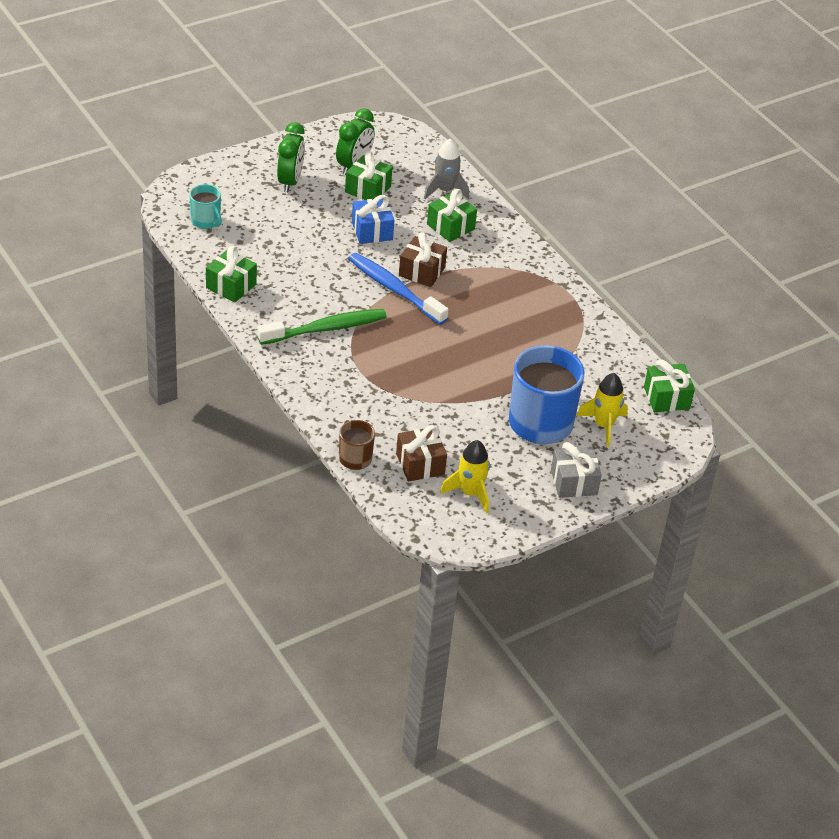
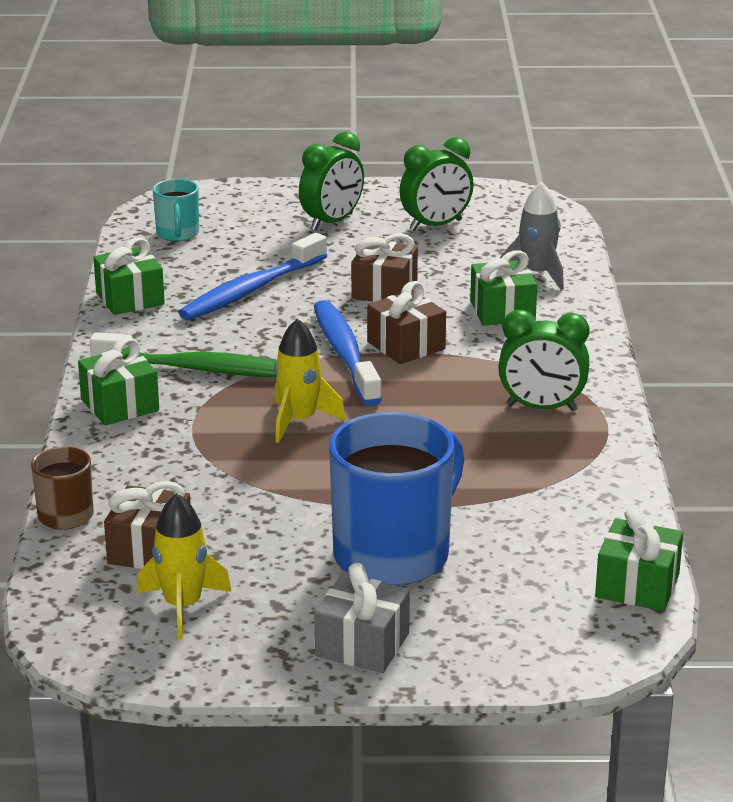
camera: 35 degrees right, 15 degrees down
(295, 256) = (250, 290): none -> blue toothbrush
(368, 189) = (427, 251): green gift -> green gift (120, 405)
(372, 231) = (384, 290): blue gift -> brown gift
(530, 294) = (541, 408): none -> green clock
(603, 425) = (491, 589): yellow rocket -> yellow rocket (299, 421)

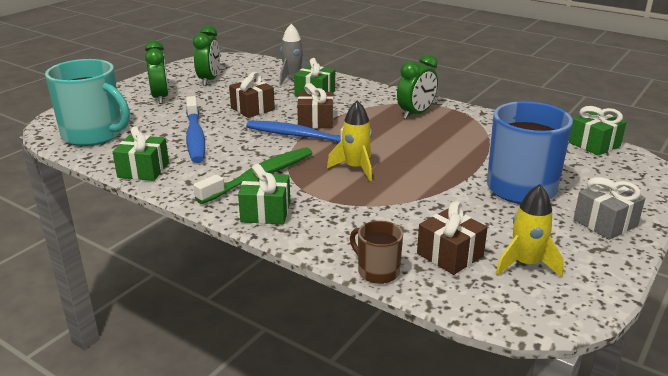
camera: 55 degrees left, 0 degrees up
(177, 234) = (94, 135): turquoise mug -> turquoise mug, size x2.02

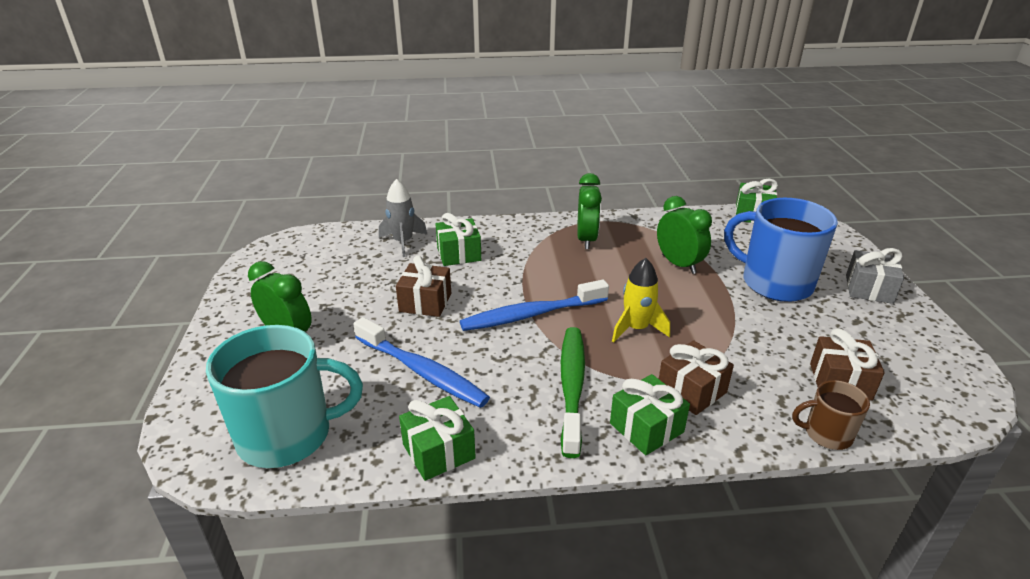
camera: 40 degrees left, 5 degrees up
(209, 80) = (310, 284): green clock -> green clock (678, 264)
(315, 121) = (514, 289): brown gift -> brown gift (691, 390)
(525, 264) = (890, 358): yellow rocket -> none

